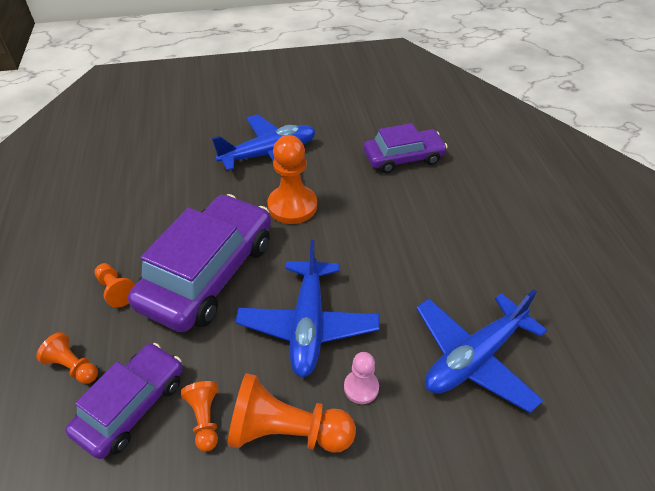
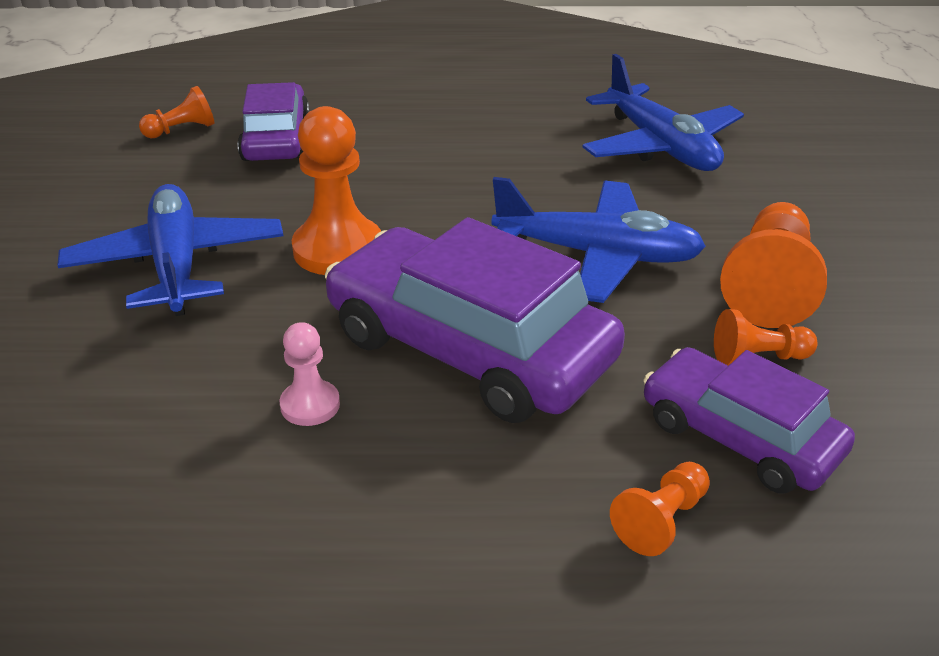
camera: 80 degrees left, 10 degrees down
(116, 290) = (482, 470): orange pawn -> orange pawn (182, 130)
(361, 387) = (702, 224): pink pawn -> pink pawn (310, 405)

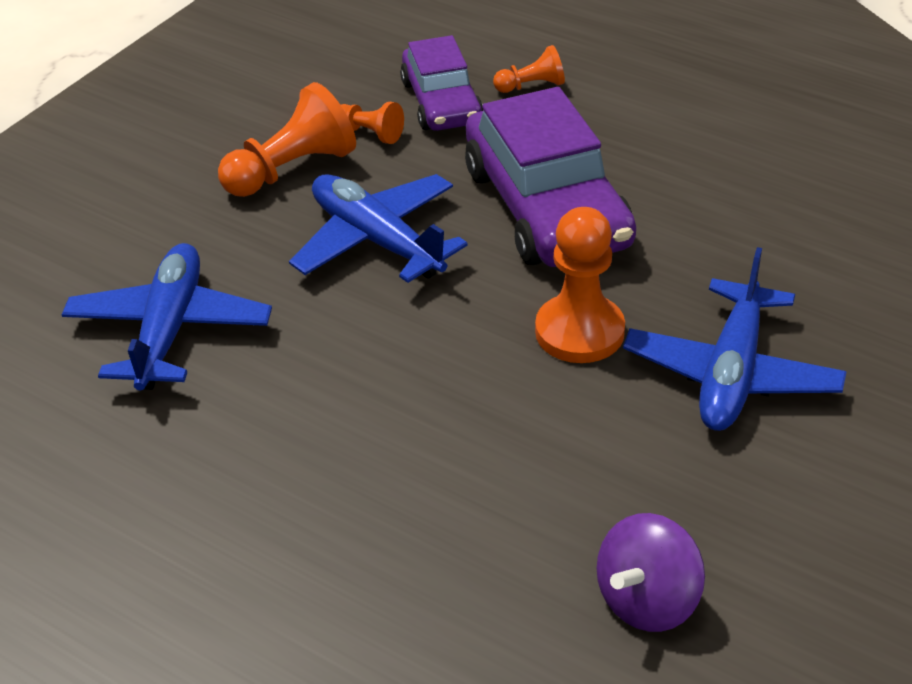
camera: 145 degrees left, 5 degrees up
(182, 130) = (647, 601): orange pawn -> purple spinning top
(276, 139) = (541, 526): purple car -> none
(310, 405) = (683, 211): pink pawn -> none

